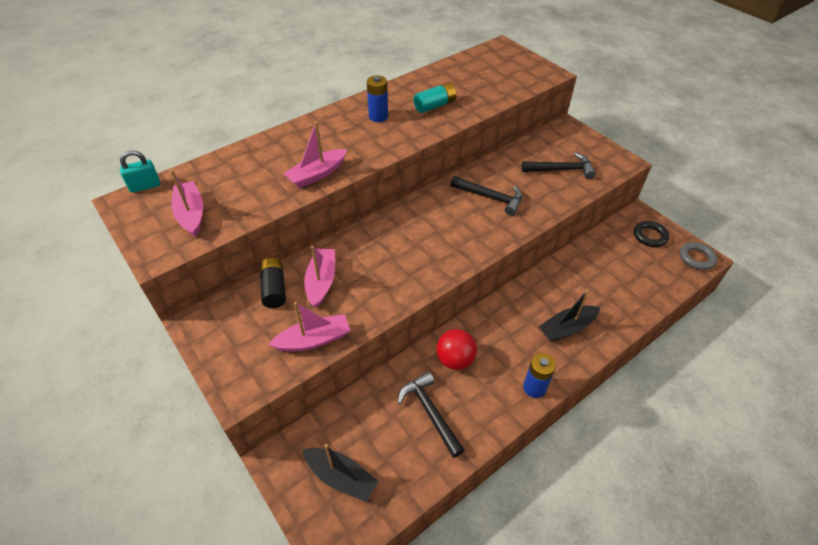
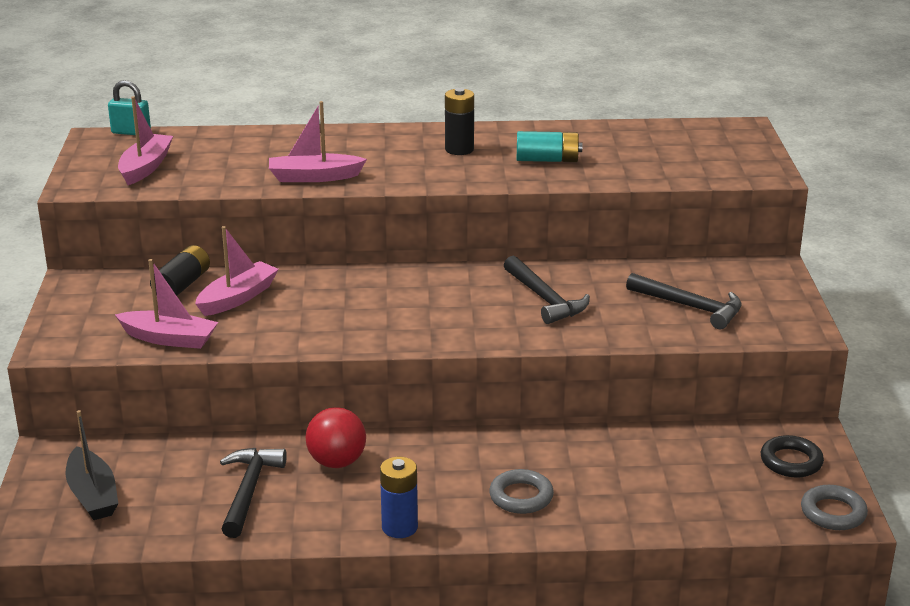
camera: 35 degrees right, 20 degrees down
(378, 117) = (459, 149): blue battery -> black battery
(567, 328) = (521, 496): black boat -> grey ring

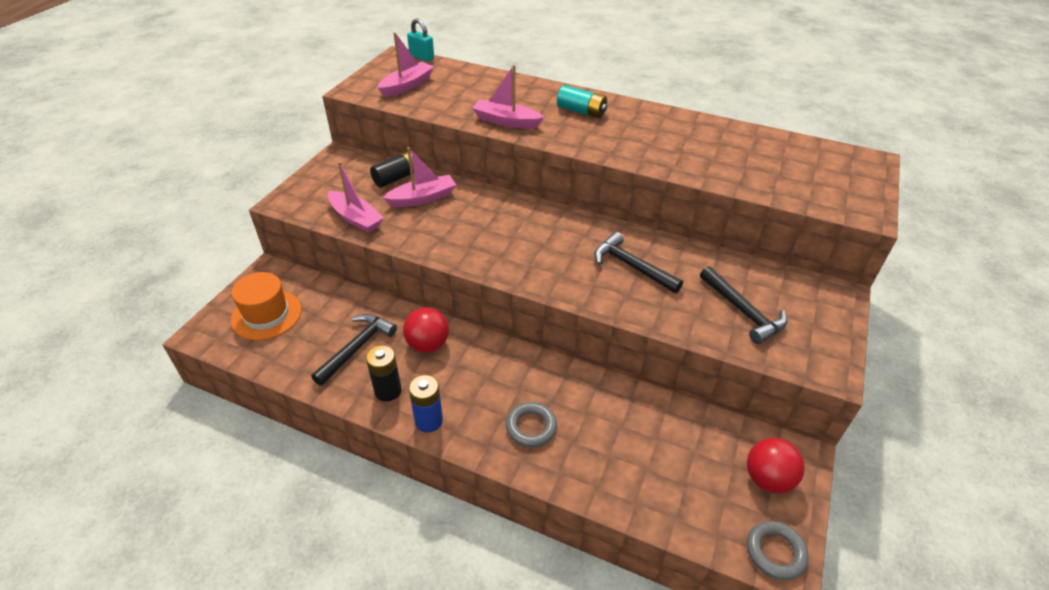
camera: 25 degrees right, 15 degrees up
(93, 495) = (266, 315): black boat -> orange hat
(459, 149) = (626, 124): black battery -> black battery (388, 391)
(545, 299) = (631, 266): black hammer -> black hammer turned 135 degrees clockwise
(547, 160) = (686, 150): turquoise battery -> turquoise battery (581, 111)
(791, 461) = (767, 479): black ring -> red ball

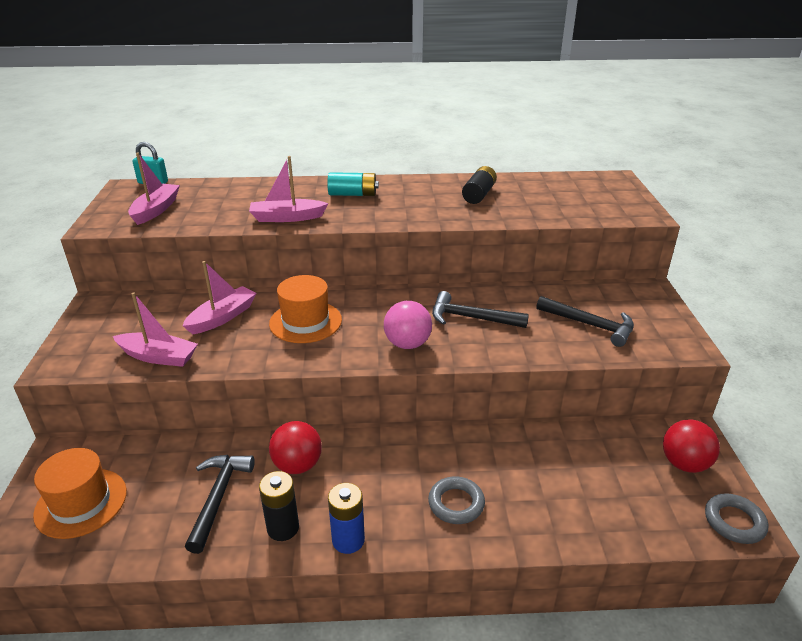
camera: 25 degrees left, 10 degrees down
(397, 177) = (180, 306): black battery -> black battery (479, 194)
(485, 223) = (305, 322): none -> orange hat
(556, 273) = (407, 344): none -> pink ball

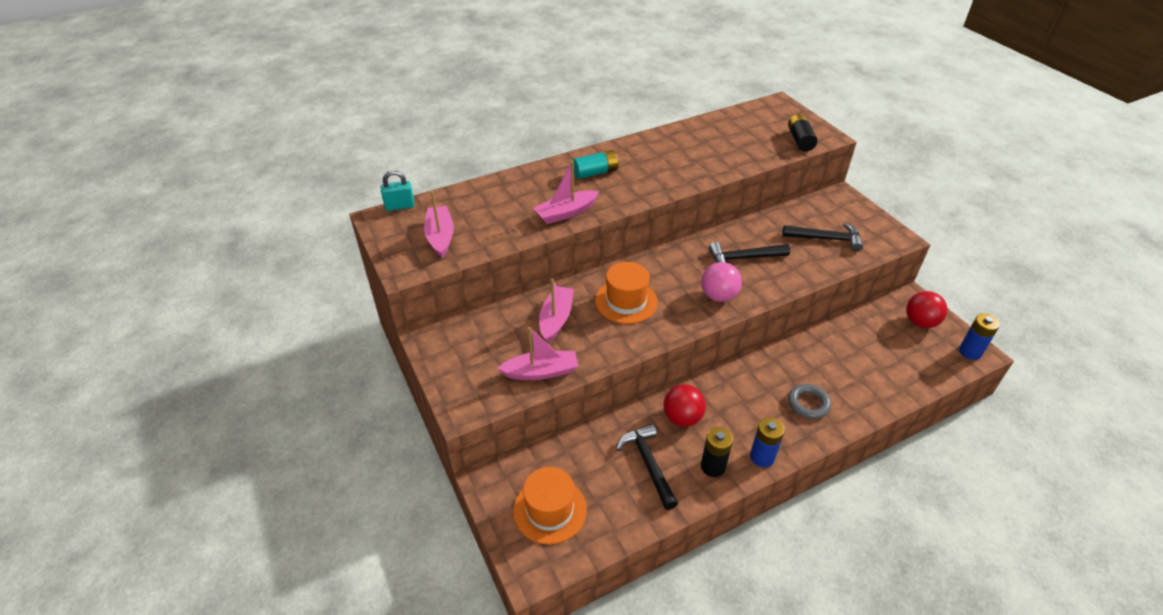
camera: 25 degrees left, 10 degrees up
(479, 194) = (694, 147): black battery -> black battery (800, 140)
(734, 522) = (970, 352): grey ring -> blue battery

